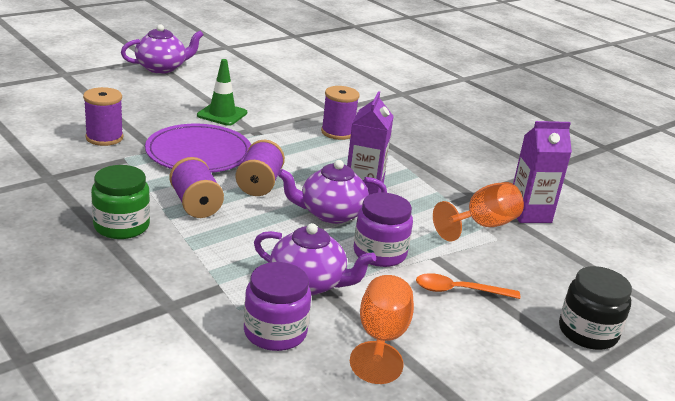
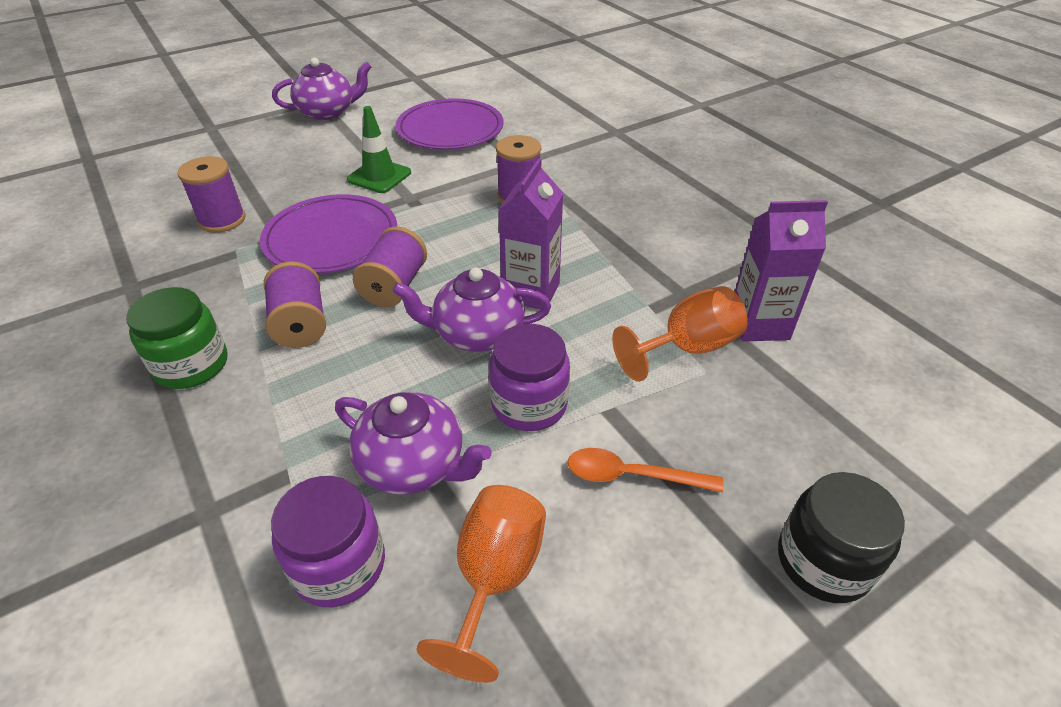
camera: 10 degrees right, 15 degrees up
(269, 85) = (450, 129): none -> purple plate

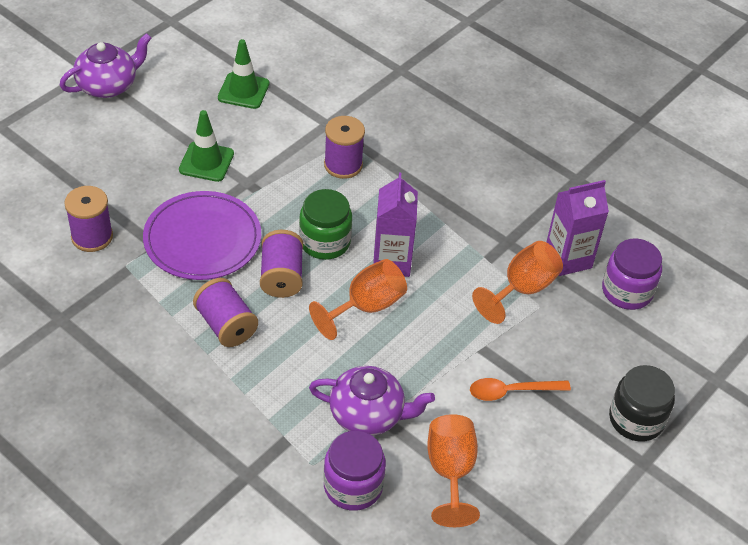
camera: 20 degrees left, 5 degrees up
(191, 365) = (163, 376): green jar -> green jar (325, 242)
(450, 129) = (243, 91): purple plate -> green traffic cone
(477, 333) = (366, 307): purple teapot -> orange goblet
(529, 404) = (427, 355): purple jar -> purple jar (627, 291)

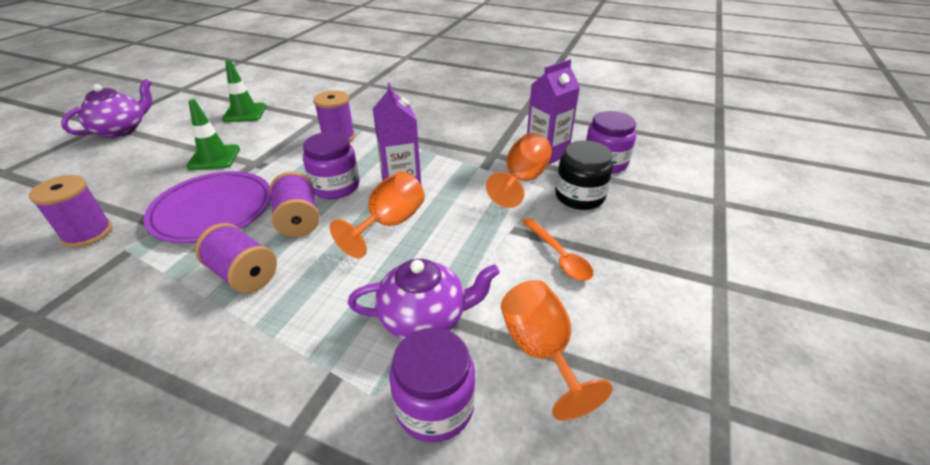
camera: 15 degrees left, 10 degrees down
(325, 242) = (335, 187): green jar -> purple jar
(511, 391) = (559, 256): orange spoon -> orange spoon turned 90 degrees counterclockwise
(636, 419) = (683, 248): black jar -> black jar (579, 196)

